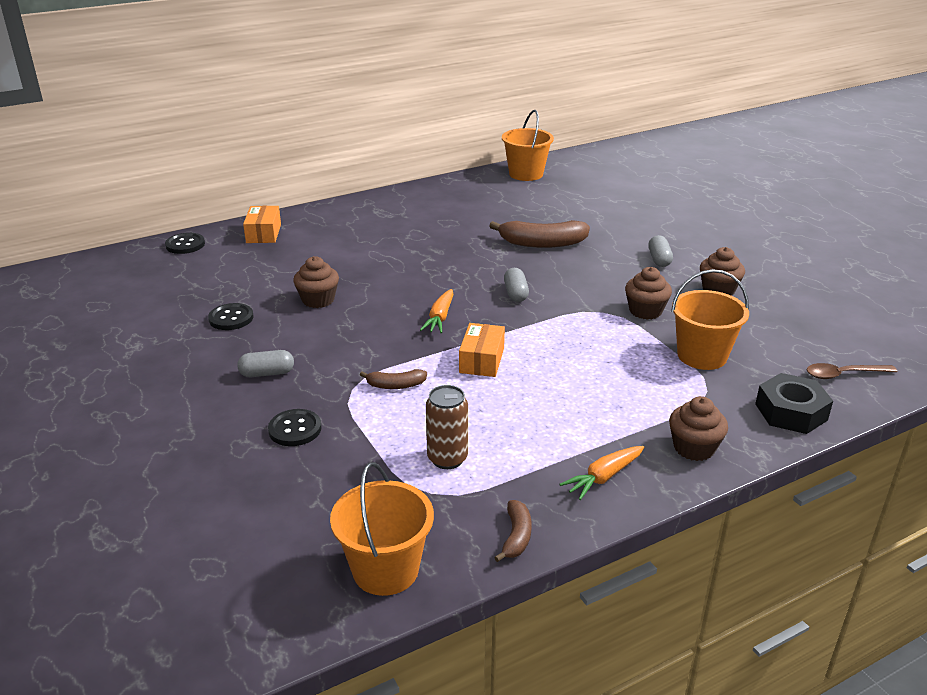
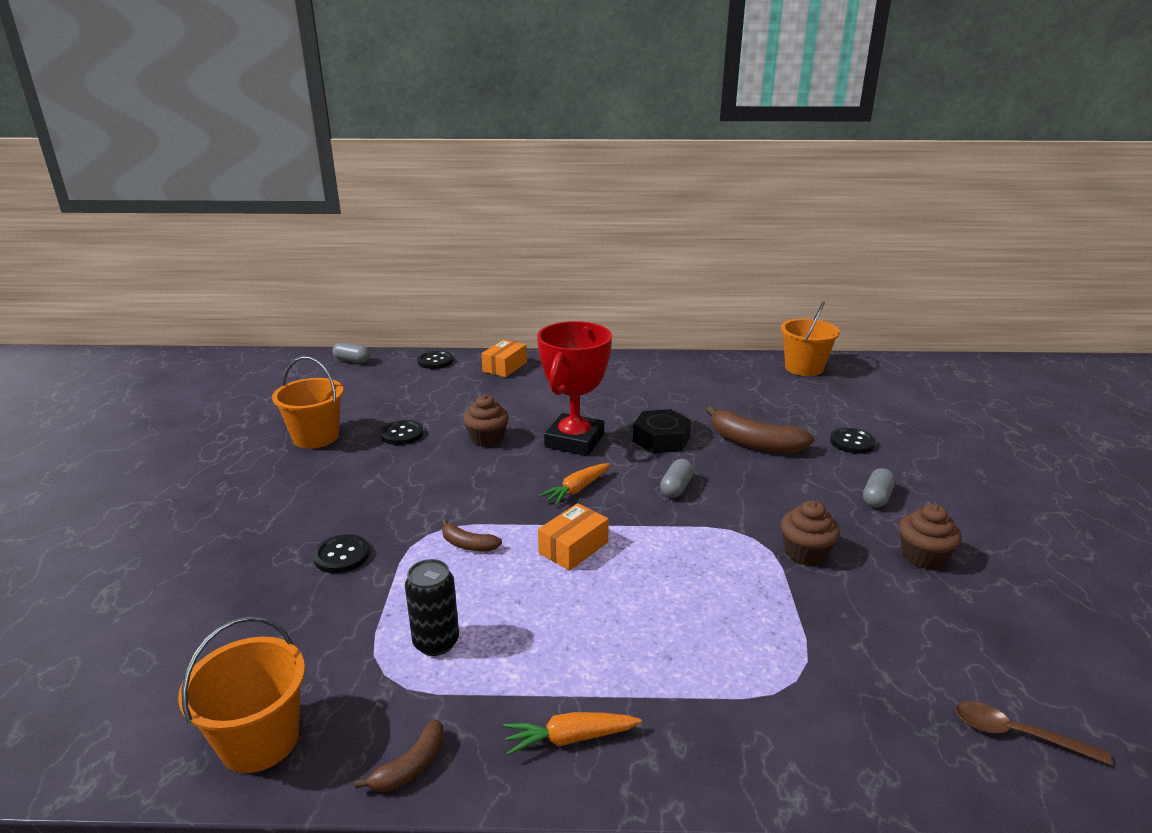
camera: 30 degrees right, 5 degrees down
(267, 373) = (376, 493): grey capsule -> grey capsule (352, 361)
(397, 280) = (574, 441): none -> red trophy
(447, 458) = (436, 642): brown can -> black can
(610, 224) = (852, 442): none -> black button
(694, 448) = (712, 749): brown cupcake -> none
(702, 356) = (829, 632): orange bucket -> orange bucket (316, 437)
(791, 412) = (889, 757): black nut -> black nut (661, 439)

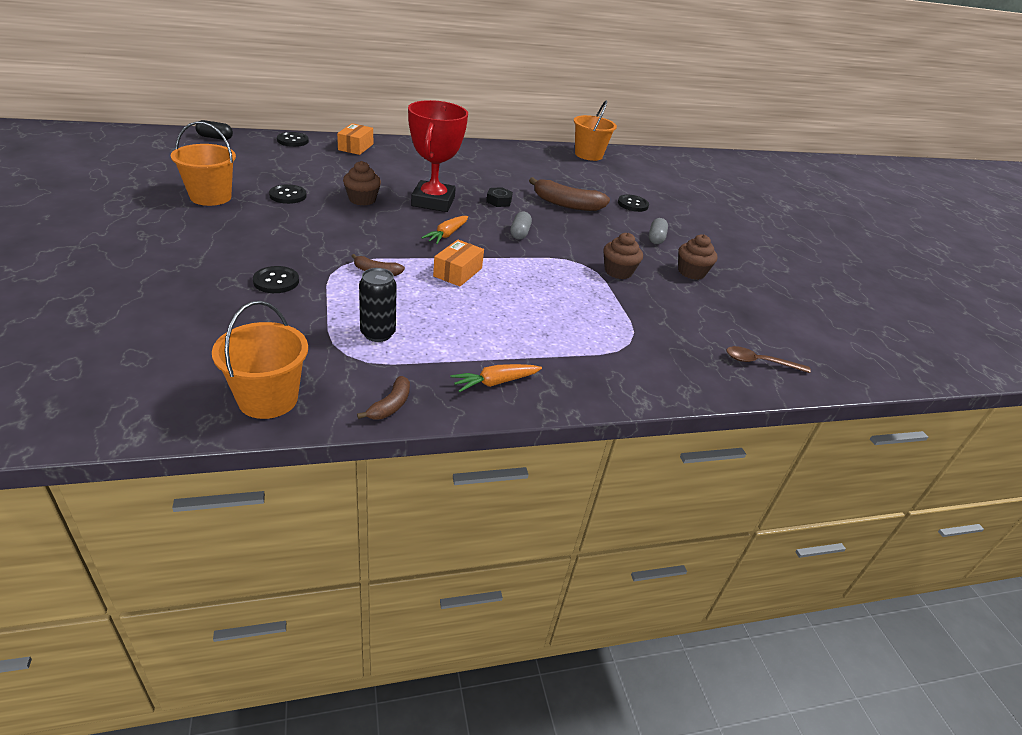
camera: 20 degrees left, 10 degrees up
(352, 361) = (215, 138): grey capsule -> black capsule
(661, 439) = (499, 201): black nut -> black nut, size x0.61

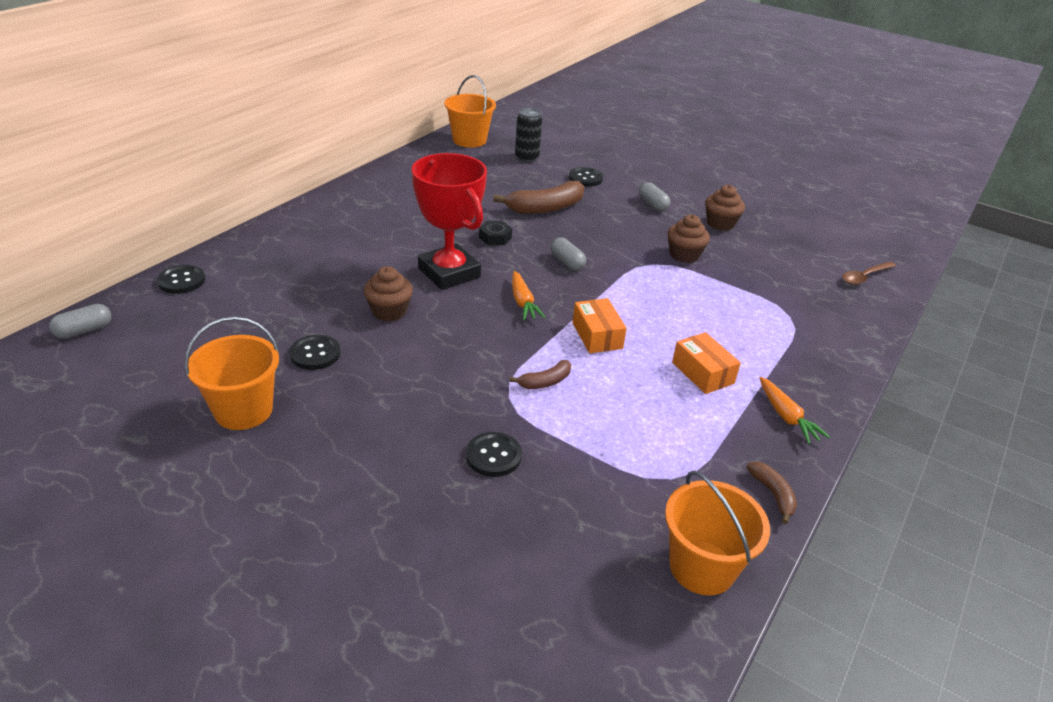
camera: 40 degrees left, 0 degrees up
(215, 138) = (84, 331): black capsule -> grey capsule
(355, 147) = (262, 250): orange box -> orange box (702, 373)
(378, 333) = (654, 440): black can -> black can (527, 158)
(495, 382) = (787, 417): orange carrot -> orange carrot turned 45 degrees counterclockwise

